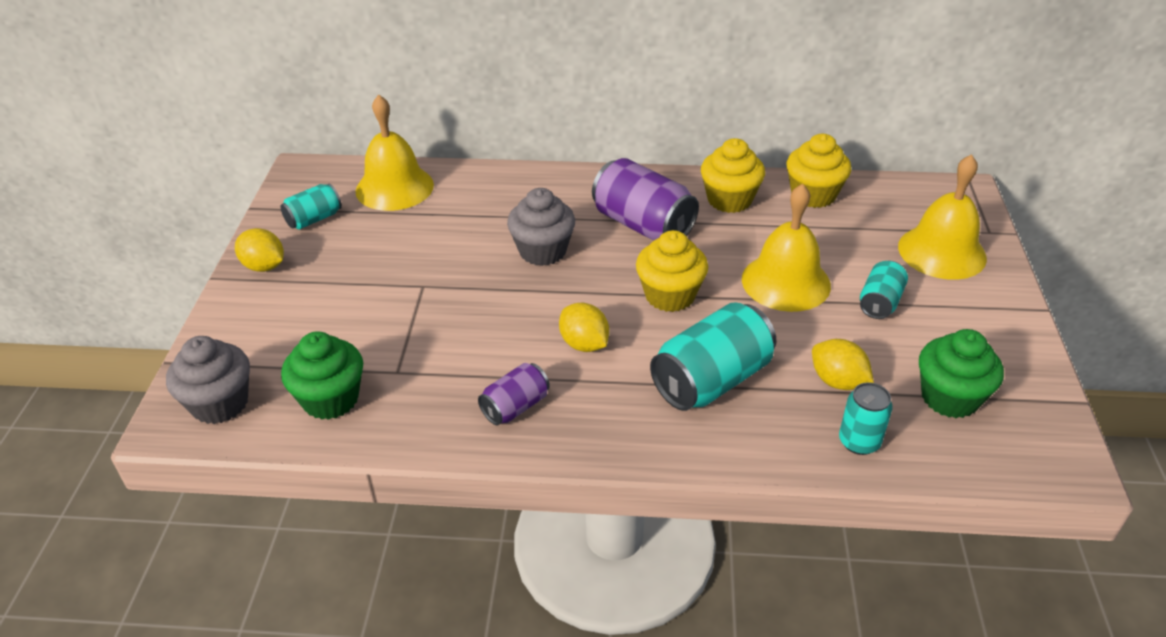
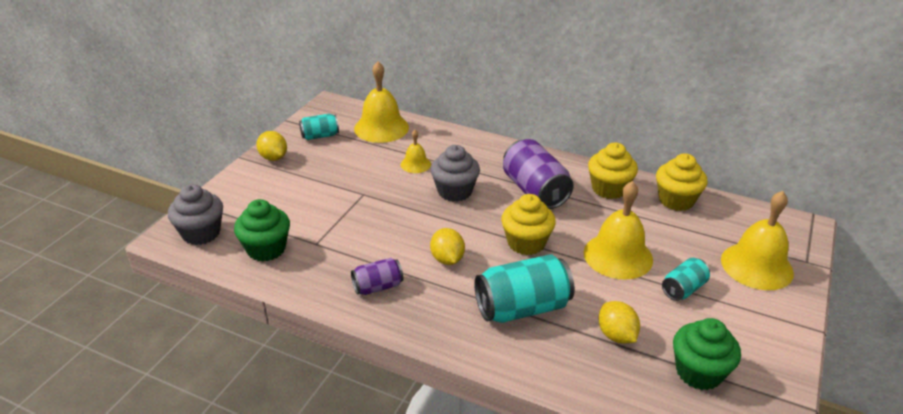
camera: 20 degrees right, 5 degrees down
(470, 227) = (415, 164): none -> yellow bell
(859, 442) = (607, 382): turquoise can -> none

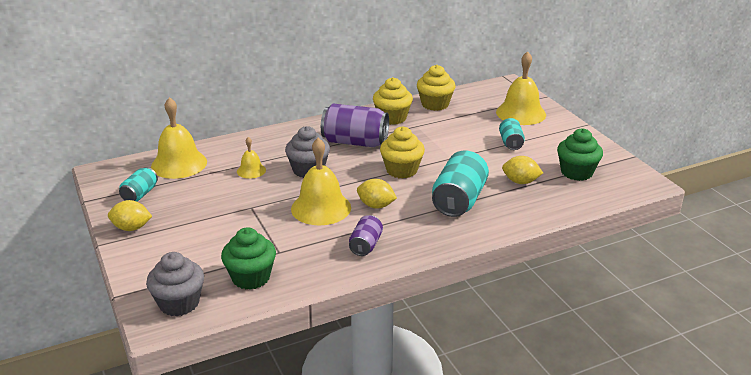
camera: 50 degrees left, 5 degrees down
(618, 256) = (456, 147): yellow bell -> yellow bell (321, 208)

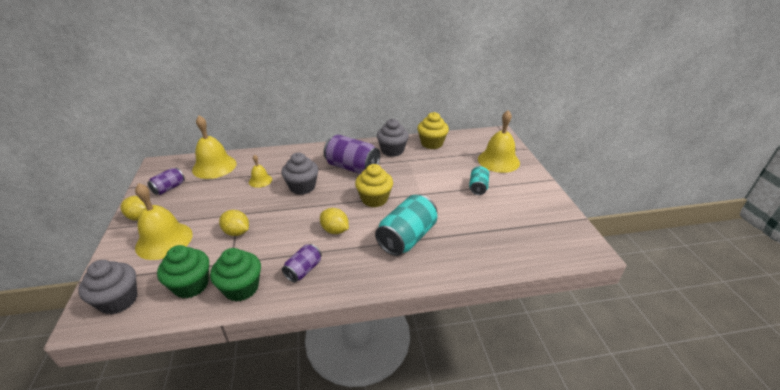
camera: 15 degrees right, 5 degrees up
(140, 194) = (169, 188): turquoise can -> purple can
(321, 208) = (290, 224): yellow bell -> yellow bell (164, 240)
(392, 118) = (392, 150): yellow cupcake -> grey cupcake
(520, 182) = (470, 228): yellow lemon -> yellow lemon (237, 232)
(576, 172) = (525, 226): green cupcake -> green cupcake (241, 288)

